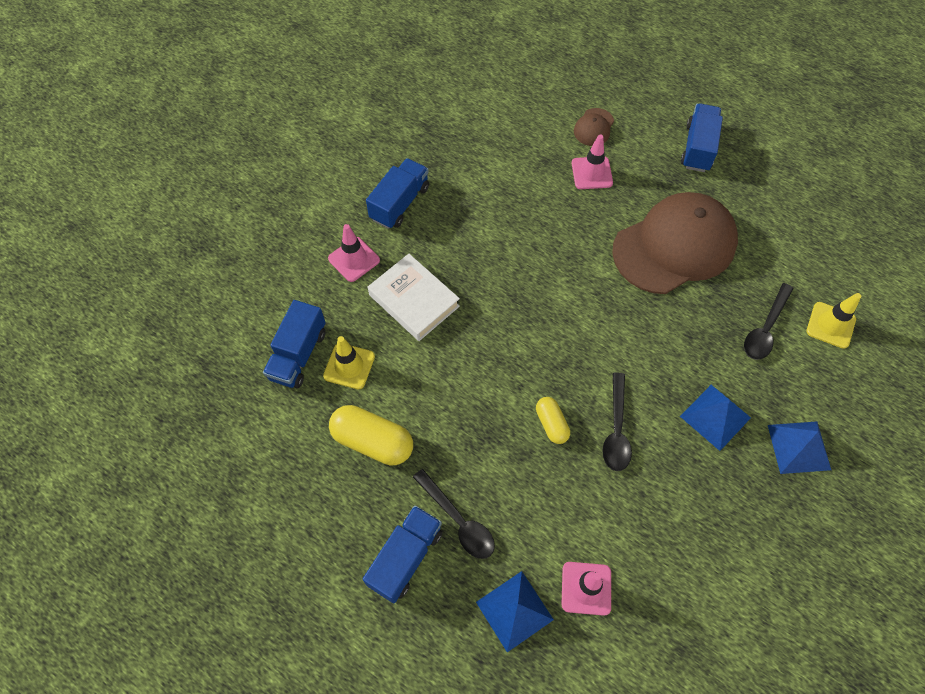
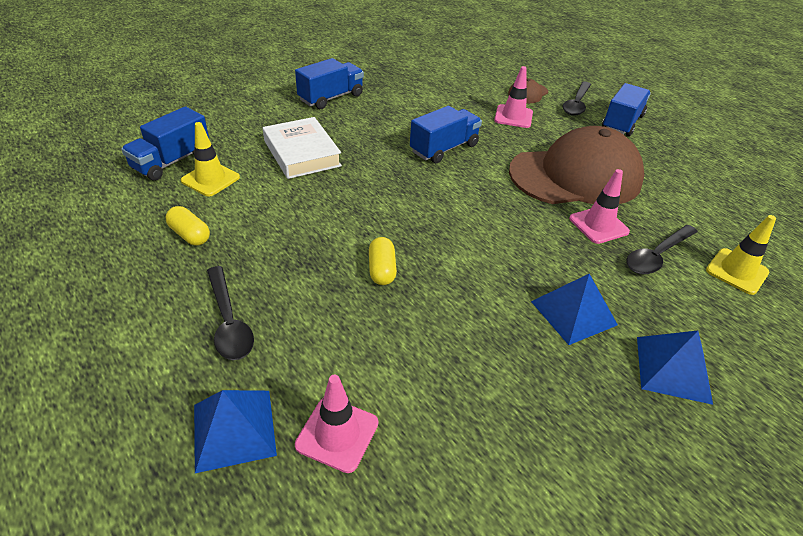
camera: 15 degrees right, 20 degrees down
(354, 259) = (268, 119): pink traffic cone -> pink traffic cone (598, 225)
(373, 441) = (190, 235): yellow capsule -> yellow capsule, size x0.58
(405, 558) = (147, 337): blue truck -> blue truck (444, 149)
(616, 429) = (451, 293): black spoon -> black spoon (576, 104)

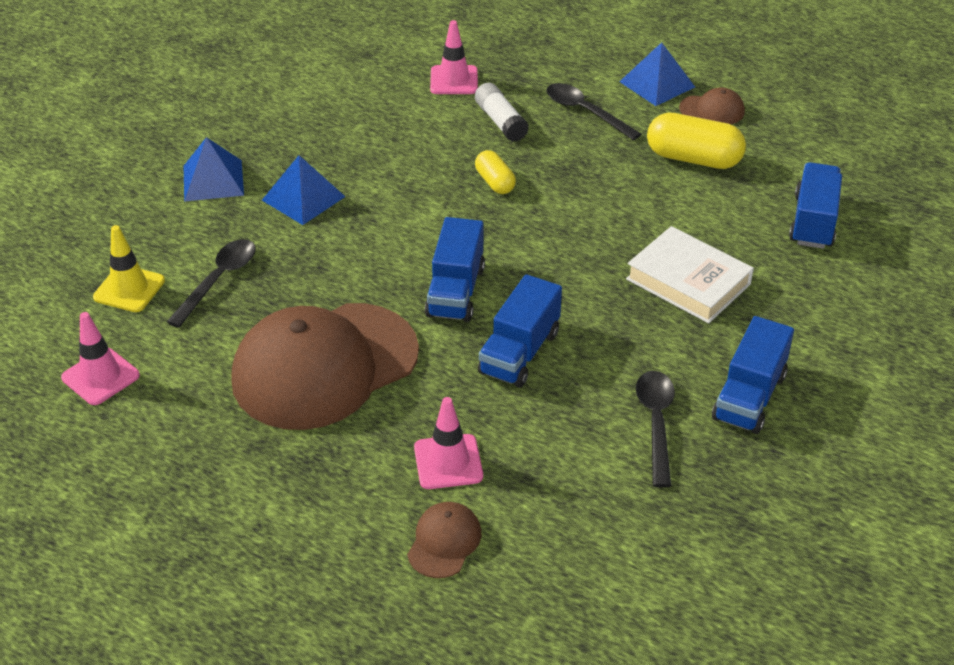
camera: 160 degrees right, 0 degrees up
(107, 278) = (712, 110): none -> brown cap
(190, 235) = (693, 159): yellow capsule -> yellow capsule, size x1.73
(210, 179) = (746, 215): yellow traffic cone -> none
(234, 429) = (521, 65): blue pyramid -> blue pyramid (657, 84)
(327, 341) = (500, 122): none -> white glue stick
(576, 104) = (347, 543): black spoon -> black spoon (656, 423)
(598, 225) = (287, 298): pink traffic cone -> pink traffic cone (100, 376)
(622, 123) = (260, 517): blue truck -> blue truck (455, 291)

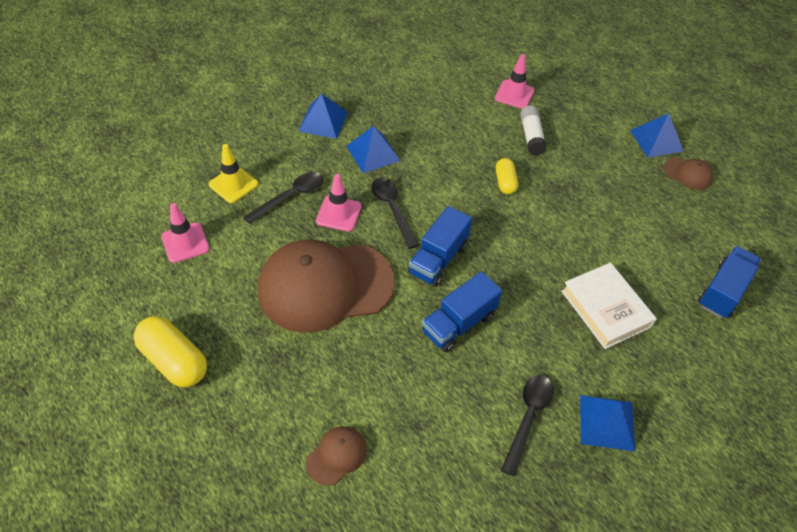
camera: 20 degrees right, 10 degrees up
(448, 462) = (369, 392): pink traffic cone -> pink traffic cone (338, 213)
(585, 112) = (594, 147): black spoon -> black spoon (392, 209)
(693, 159) = (655, 209): yellow capsule -> yellow capsule (174, 361)
(749, 397) = (607, 422): blue truck -> blue pyramid

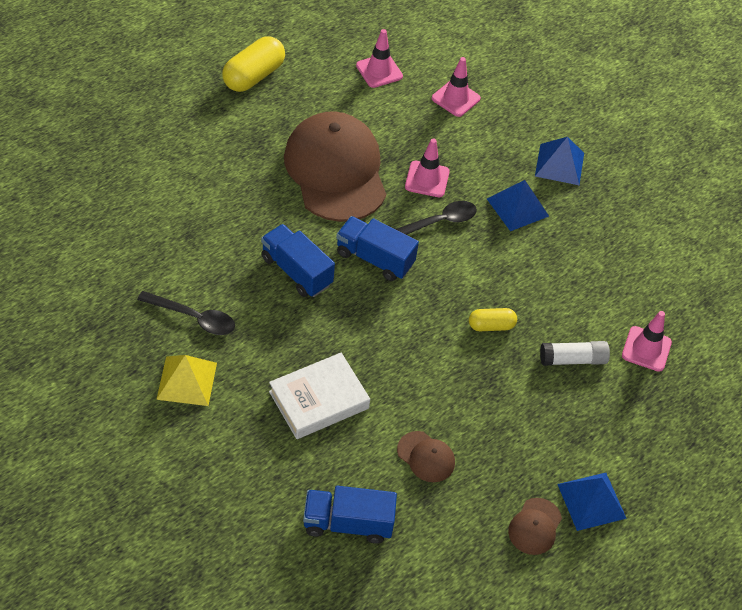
camera: 85 degrees right, 0 degrees up
(233, 184) = (456, 98): yellow traffic cone -> pink traffic cone
(290, 197) = (444, 141): black spoon -> none
(336, 456) = (163, 181): brown cap -> brown cap (426, 457)
(607, 422) = (187, 381): blue pyramid -> yellow pyramid
(723, 291) = (348, 523): blue truck -> blue truck turned 150 degrees clockwise

